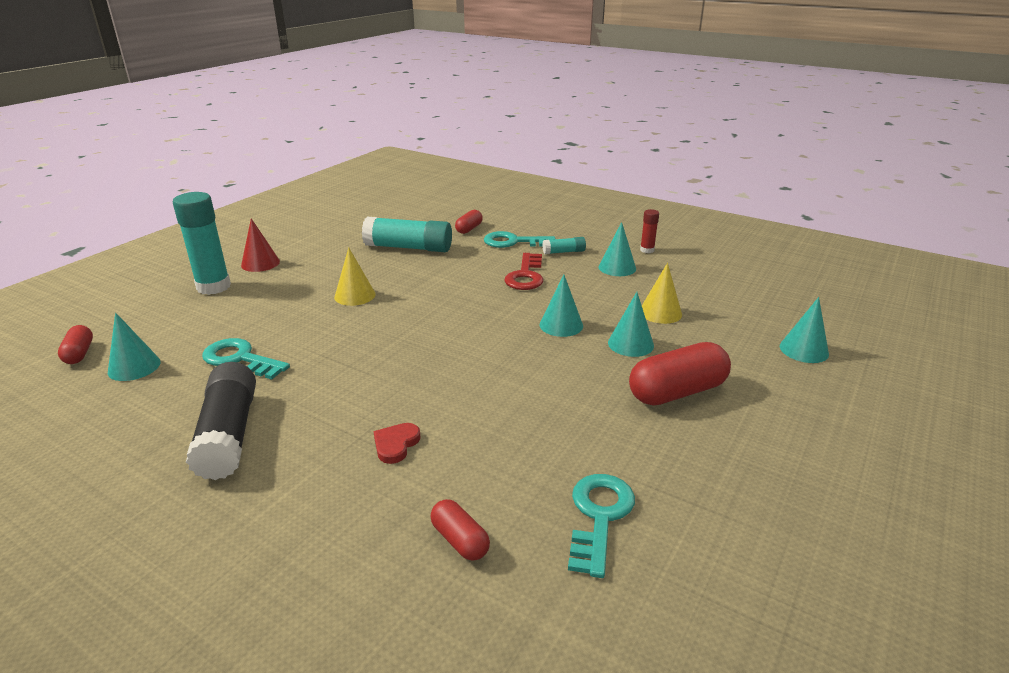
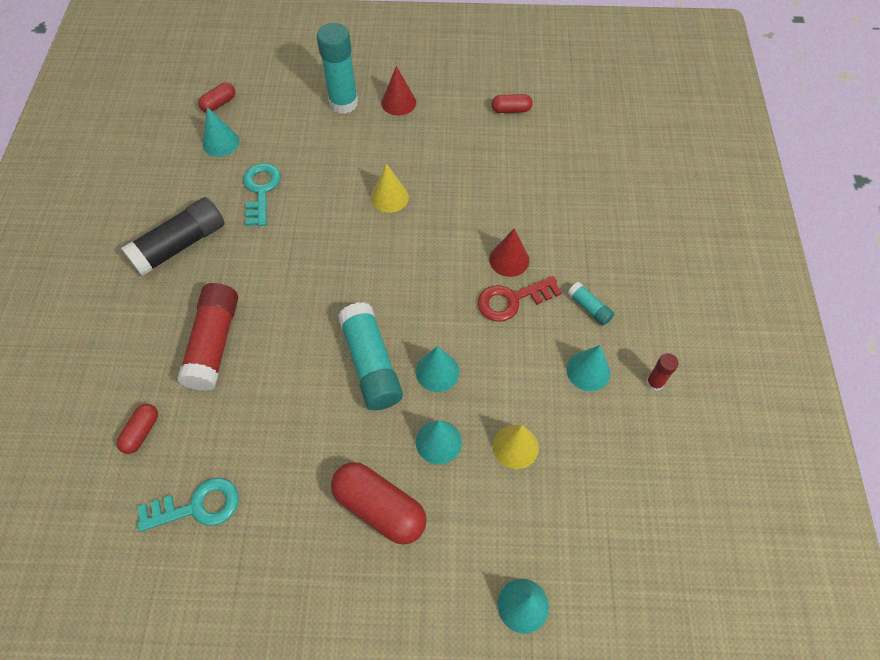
camera: 60 degrees right, 30 degrees up
(396, 444) = (214, 343): red heart -> red glue stick
(408, 248) = (501, 180): turquoise glue stick -> turquoise glue stick (371, 364)
(469, 229) = (579, 202): red capsule -> red capsule (511, 110)
(487, 266) = (509, 259): none -> red cone
(513, 242) = (579, 254): turquoise key -> none

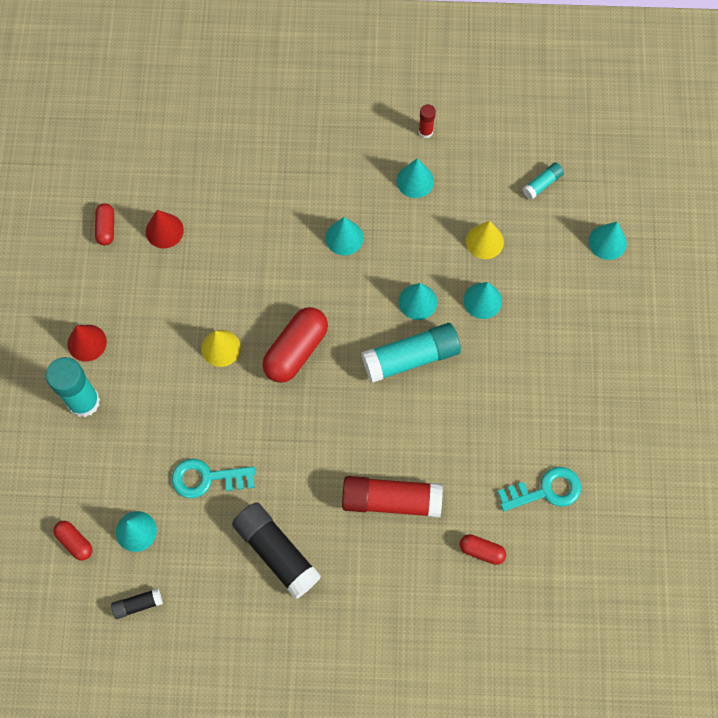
camera: 90 degrees left, 10 degrees up
(155, 146) = (138, 604): none -> black glue stick
(197, 506) = (546, 490): turquoise key -> turquoise key turned 90 degrees clockwise
(379, 508) = (540, 345): red capsule -> red capsule (296, 350)
(509, 259) = (299, 238): red cone -> red cone (164, 230)
(512, 300) = (344, 237): red key -> turquoise cone
(589, 308) = (352, 174): turquoise glue stick -> turquoise glue stick (542, 184)

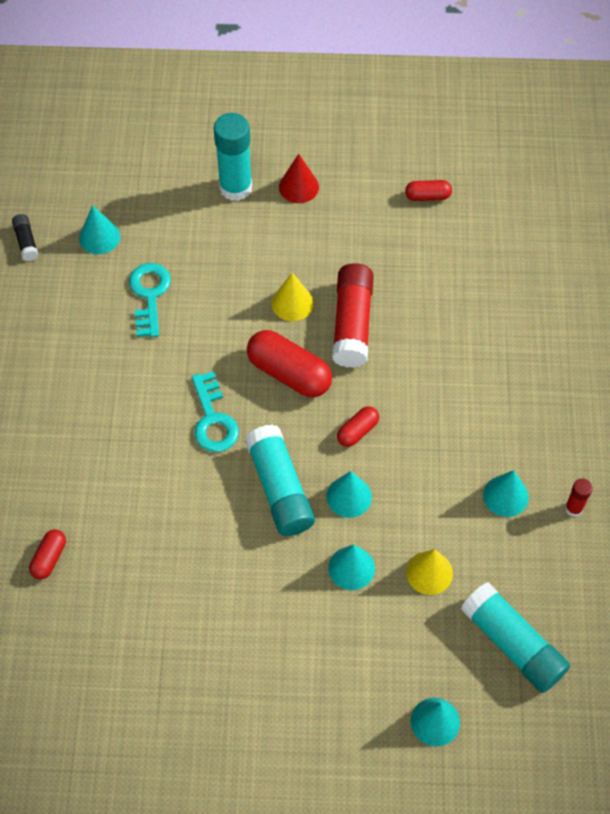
camera: 90 degrees right, 10 degrees down
(75, 542) = (93, 188): red capsule -> red capsule (357, 431)
(164, 230) = (427, 247): red cone -> none
(277, 552) = (67, 359): black glue stick -> none
(344, 237) = (427, 420): turquoise cone -> none
(391, 500) = (114, 467): red glue stick -> red glue stick (352, 324)
(542, 184) = (512, 644): turquoise glue stick -> turquoise glue stick, size x2.07
(546, 490) = (113, 631): turquoise key -> turquoise key (213, 419)

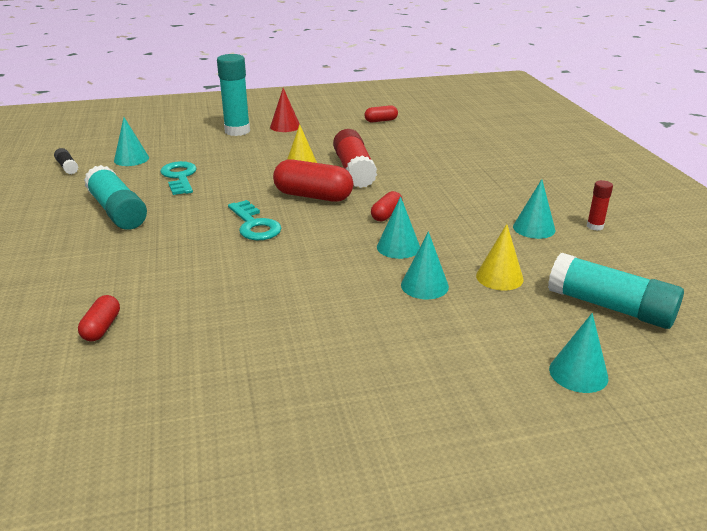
camera: 15 degrees left, 30 degrees down
(279, 488) = (332, 251): turquoise glue stick -> turquoise glue stick (117, 211)

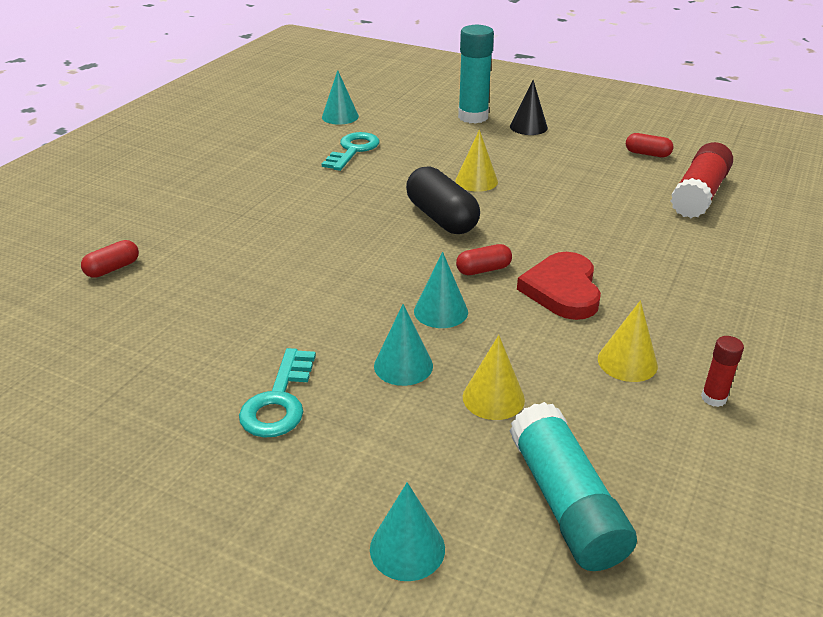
camera: 40 degrees right, 5 degrees up
(67, 167) = (282, 107): black glue stick -> none
(117, 211) = (260, 166): turquoise glue stick -> none
(254, 225) = (345, 226): turquoise key -> turquoise key (278, 401)
(285, 126) = (528, 127): red cone -> black cone
(313, 196) = (441, 218): red capsule -> black capsule
(354, 170) = (526, 204): red glue stick -> red glue stick (699, 195)
(447, 207) = (562, 290): none -> red heart
(534, 228) = (627, 362): turquoise cone -> yellow cone

